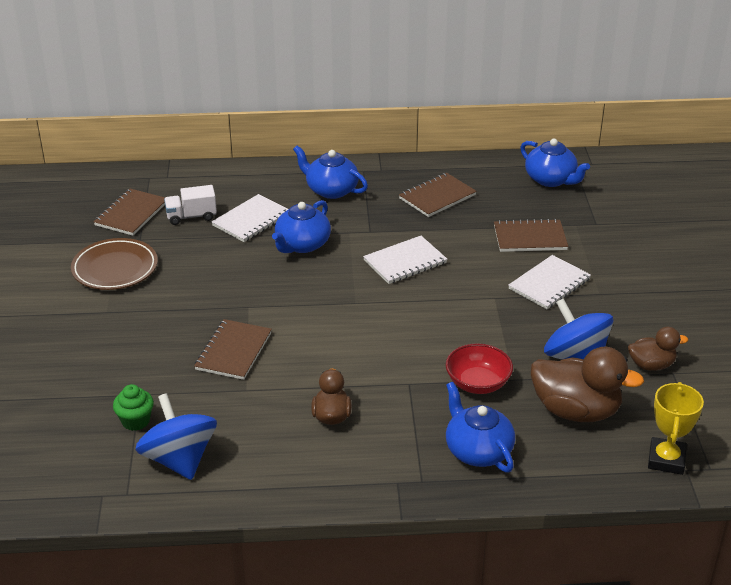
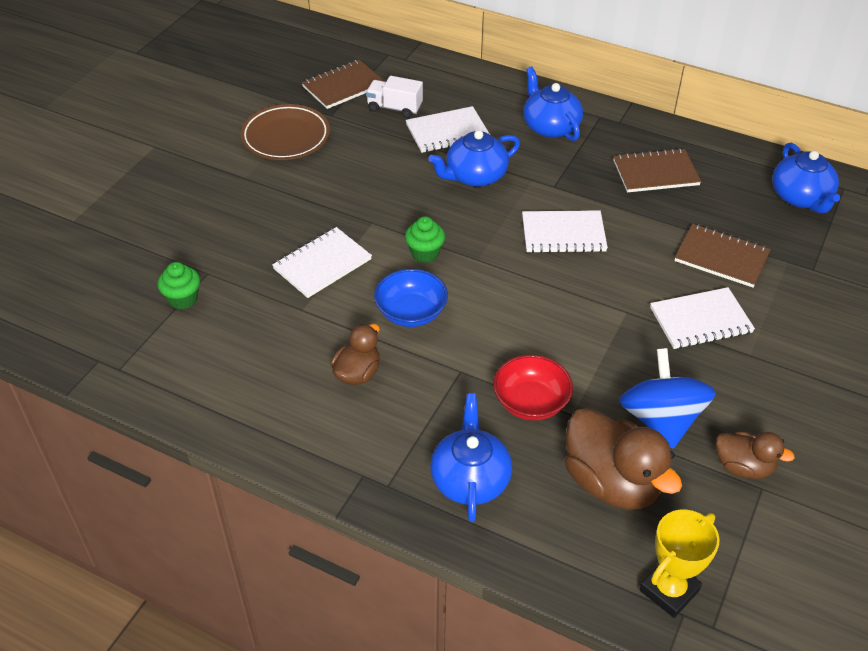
camera: 30 degrees right, 10 degrees up
(179, 459) = (188, 355): blue spinning top -> none
(233, 351) = (322, 264): brown notebook -> white notebook
(310, 313) = (425, 253): none -> green cupcake
(336, 358) = (411, 312): none -> blue bowl

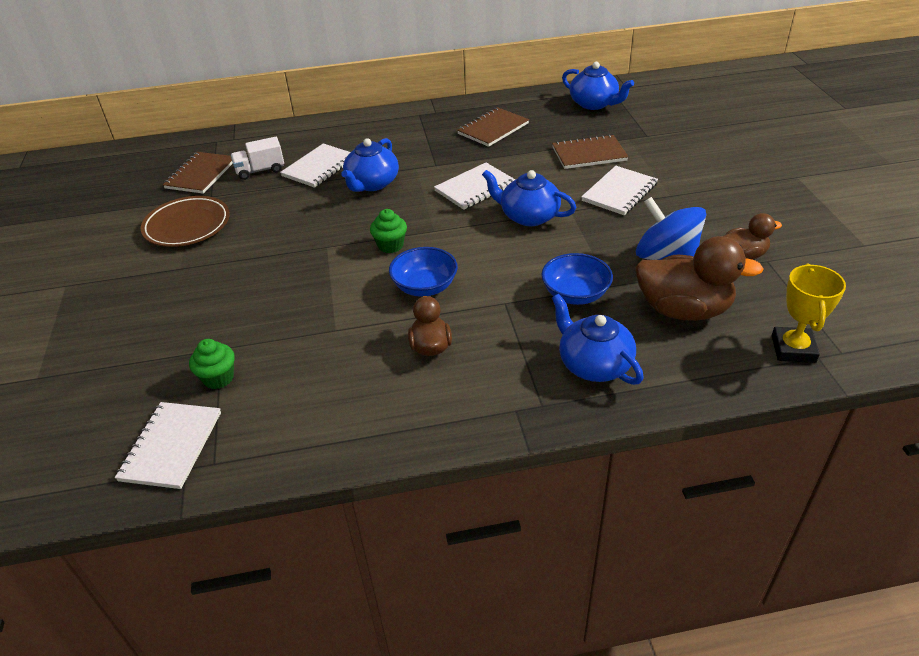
camera: 35 degrees left, 5 degrees down
(322, 264) = (317, 292): white notebook -> white notebook (171, 446)
(531, 402) = (575, 294): red bowl -> blue bowl
(550, 126) = (392, 133): blue teapot -> blue teapot (528, 216)

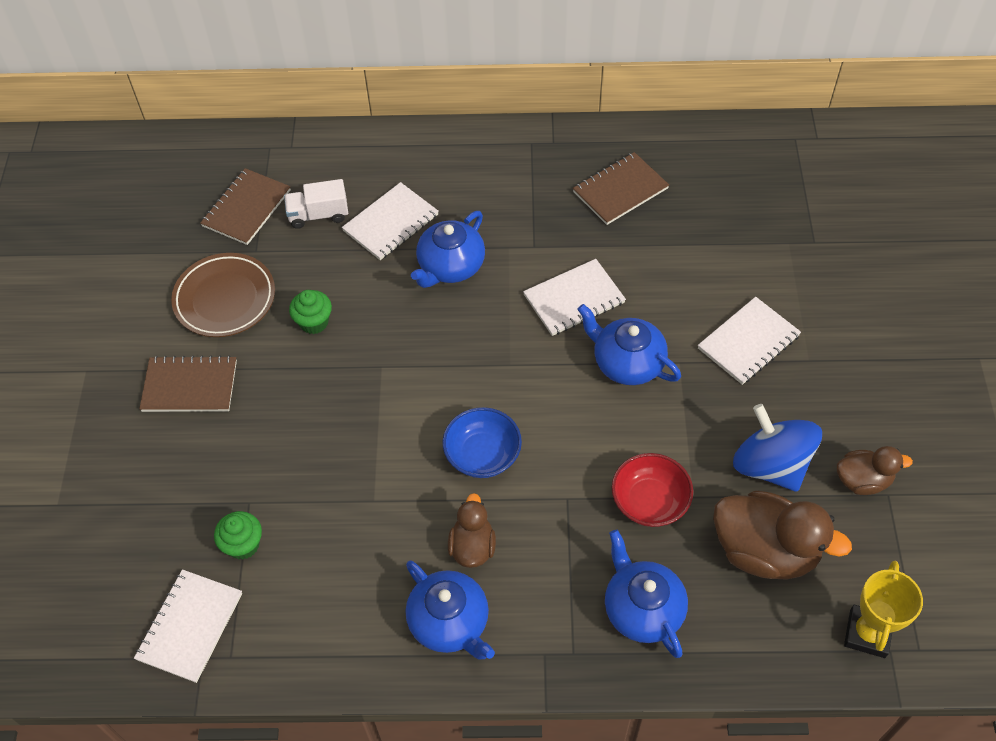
camera: 10 degrees right, 15 degrees up
(390, 245) = (455, 380): green cupcake -> green cupcake (314, 322)
(575, 294) = (649, 501): blue bowl -> red bowl
(589, 154) = (730, 263): brown notebook -> brown notebook (190, 386)
(594, 104) = (764, 165): blue teapot -> blue teapot (450, 622)

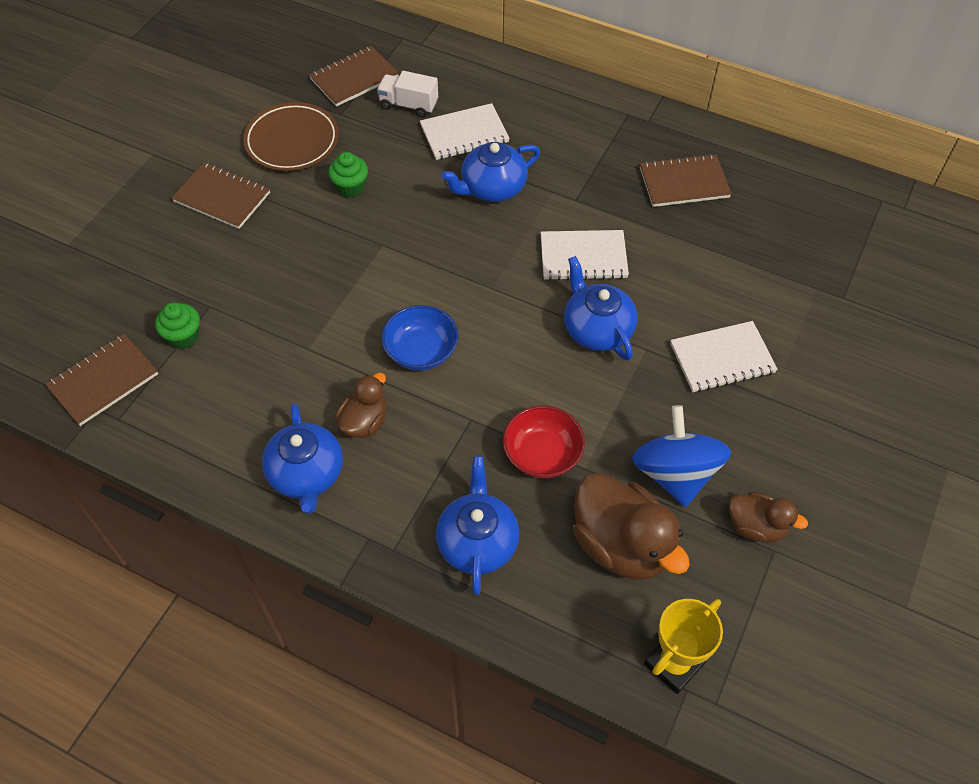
camera: 25 degrees right, 0 degrees up
(190, 626) = (103, 381): white notebook -> brown notebook

